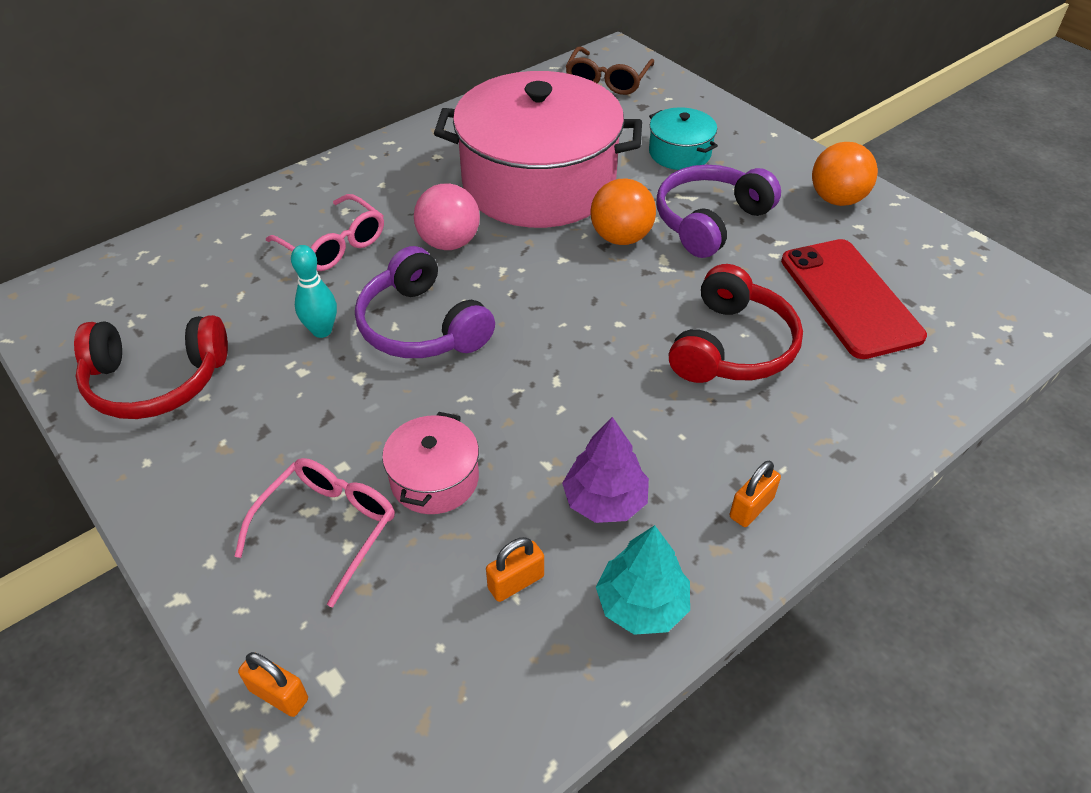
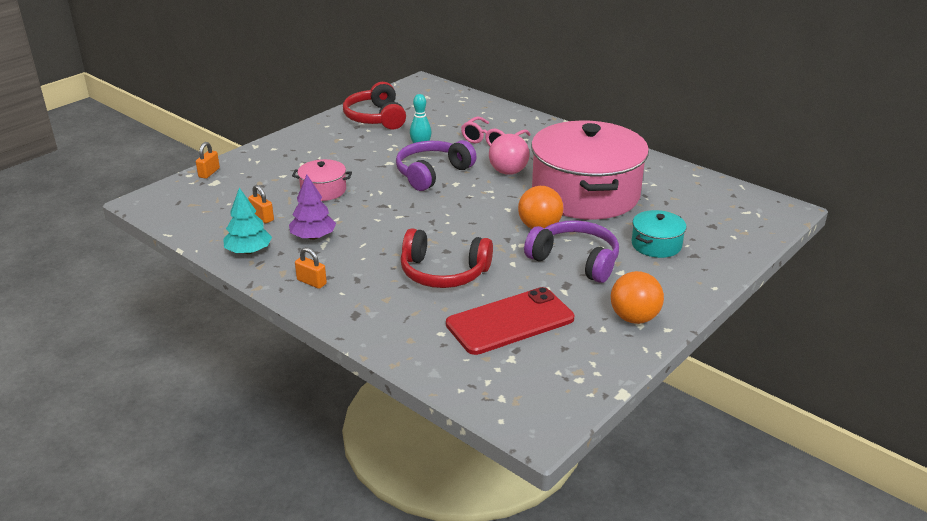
camera: 80 degrees right, 15 degrees down
(328, 528) = (292, 169): pink glasses -> none
(607, 80) = (739, 209): brown glasses -> none

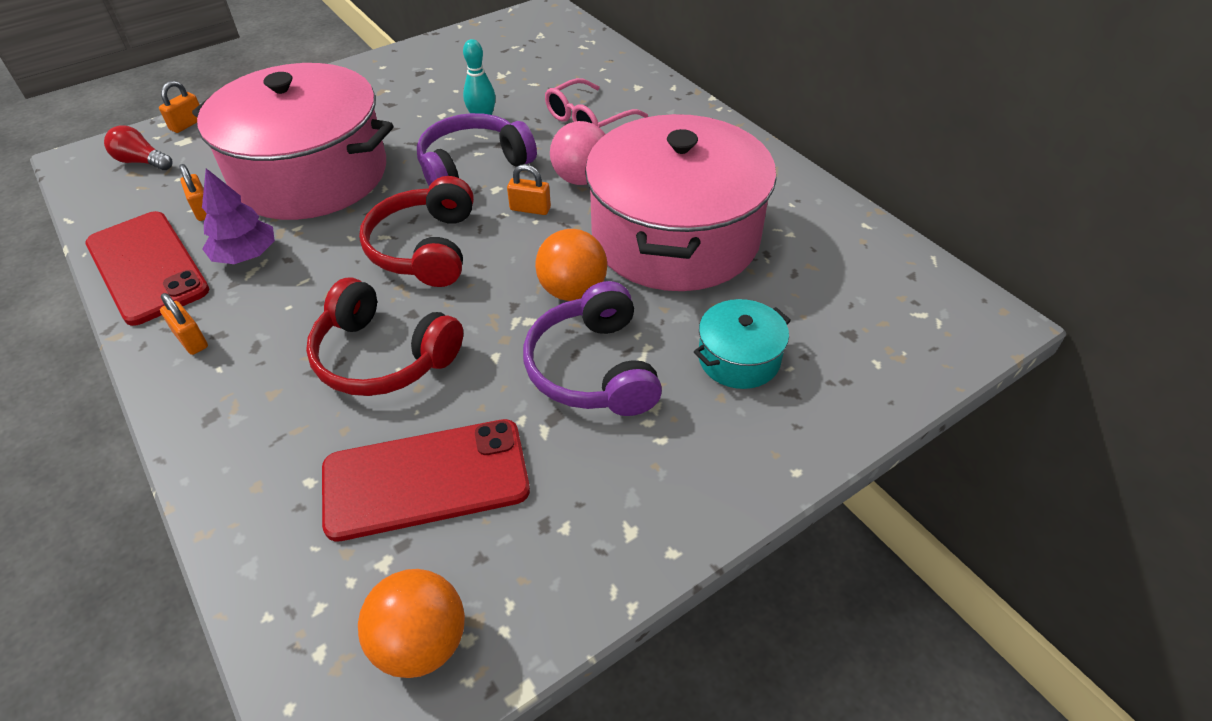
camera: 15 degrees right, 15 degrees up
(194, 197) = (142, 162): none -> red light bulb
(249, 251) = (147, 267): turquoise tree -> red phone
(323, 190) = (311, 174): pink pot -> pink pot, size x2.36
(376, 118) = (453, 61): red headphones -> red headphones (425, 248)
(485, 191) = (530, 209): none -> orange padlock
(575, 260) = (593, 368): purple headphones -> purple headphones turned 150 degrees counterclockwise
(634, 318) = (627, 514): orange ball -> orange ball (421, 643)

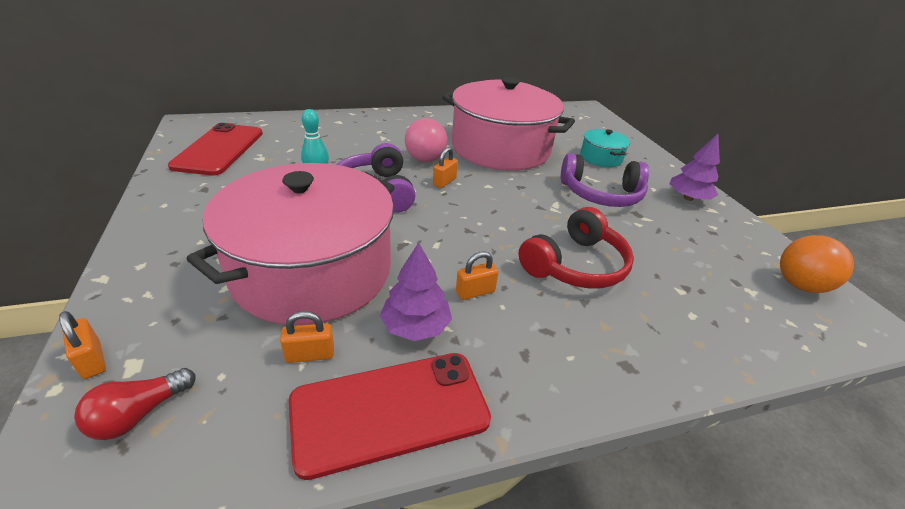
camera: 75 degrees left, 10 degrees down
(191, 340) = (527, 375): orange padlock -> orange padlock (475, 292)
(425, 248) = (463, 228): red headphones -> none
(426, 479) = (686, 265): red phone -> red phone (219, 149)
(573, 291) = (534, 186): orange ball -> none
(588, 120) = (360, 143): pink glasses -> none
(655, 493) = (688, 198): none -> purple tree

